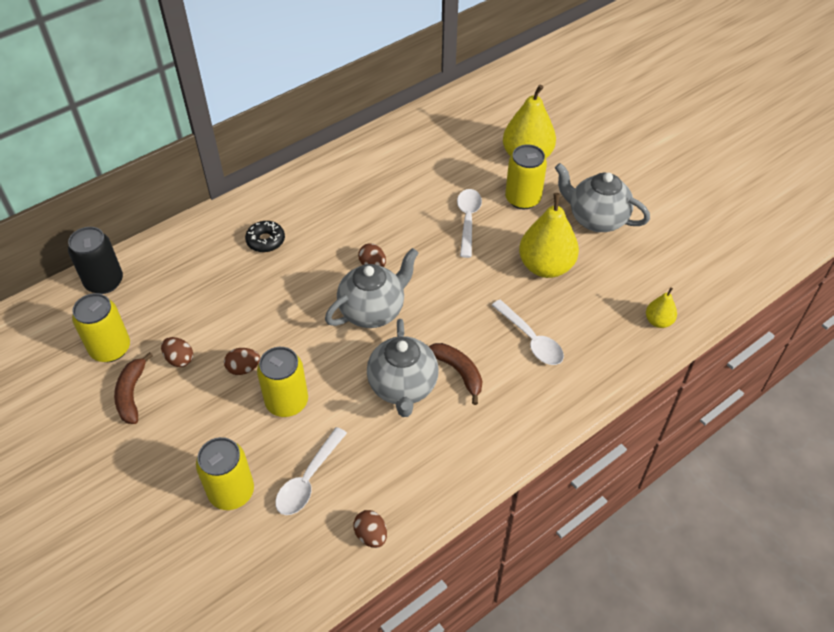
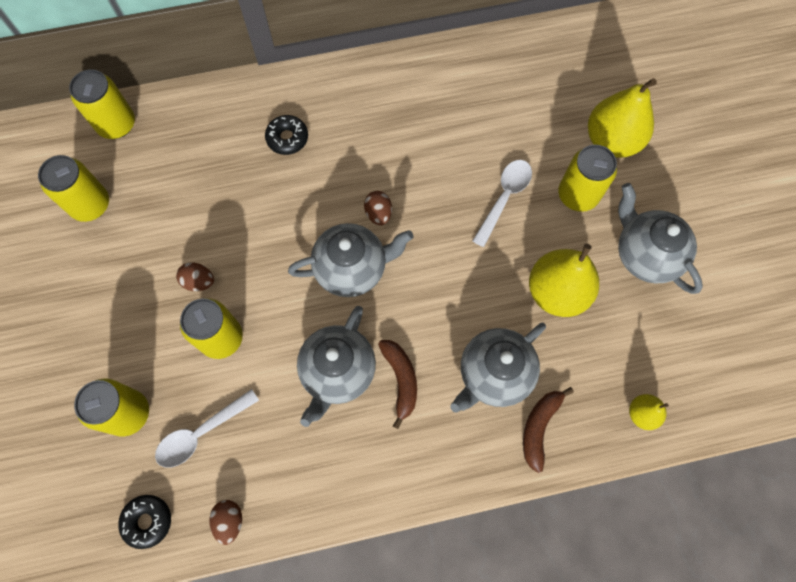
camera: 25 degrees right, 20 degrees up
(104, 282) = (116, 124): black can -> yellow can
(132, 394) = (88, 264): brown banana -> brown banana (539, 427)
(179, 359) = (146, 244): brown egg -> none
(295, 568) = (147, 521): none -> black donut
(530, 339) = (494, 374): white spoon -> grey teapot

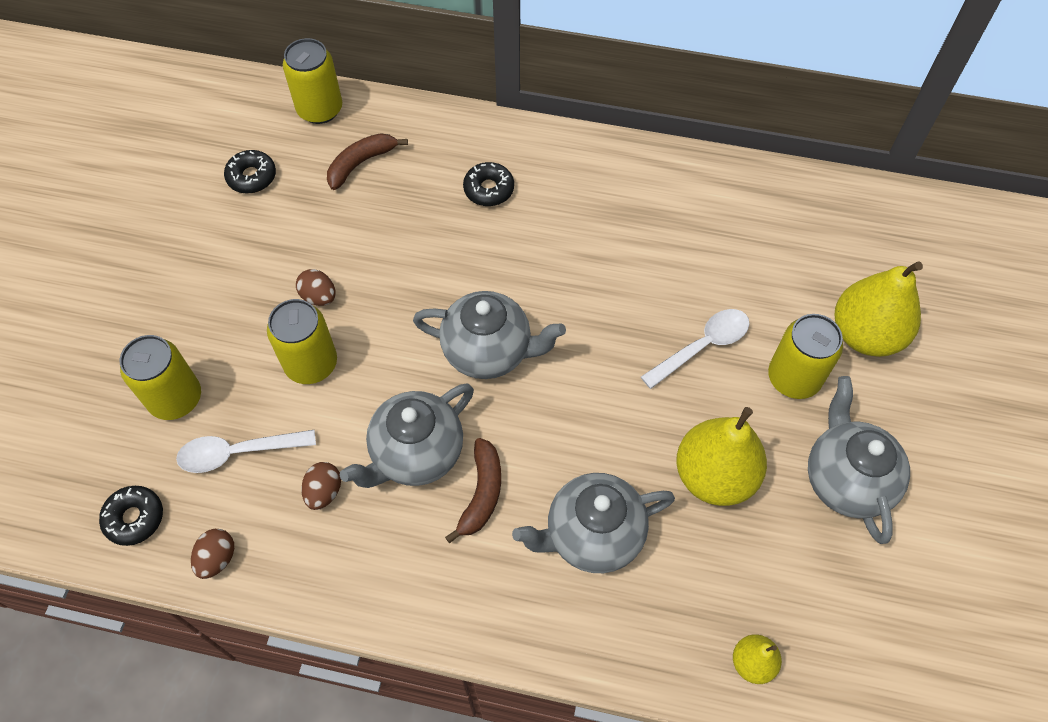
camera: 25 degrees right, 10 degrees down
(90, 204) = (252, 177): yellow can -> black donut
(378, 213) = (548, 305): brown egg -> brown egg (324, 492)
(539, 427) = (617, 620): brown banana -> brown banana (361, 163)

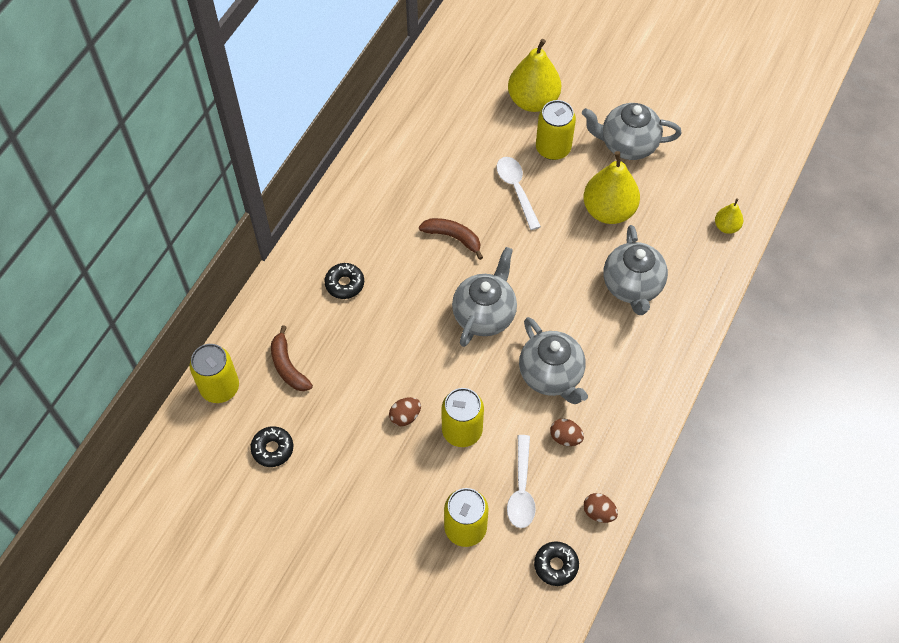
camera: 75 degrees left, 0 degrees up
(481, 493) = (589, 342): brown banana -> brown banana (453, 237)

